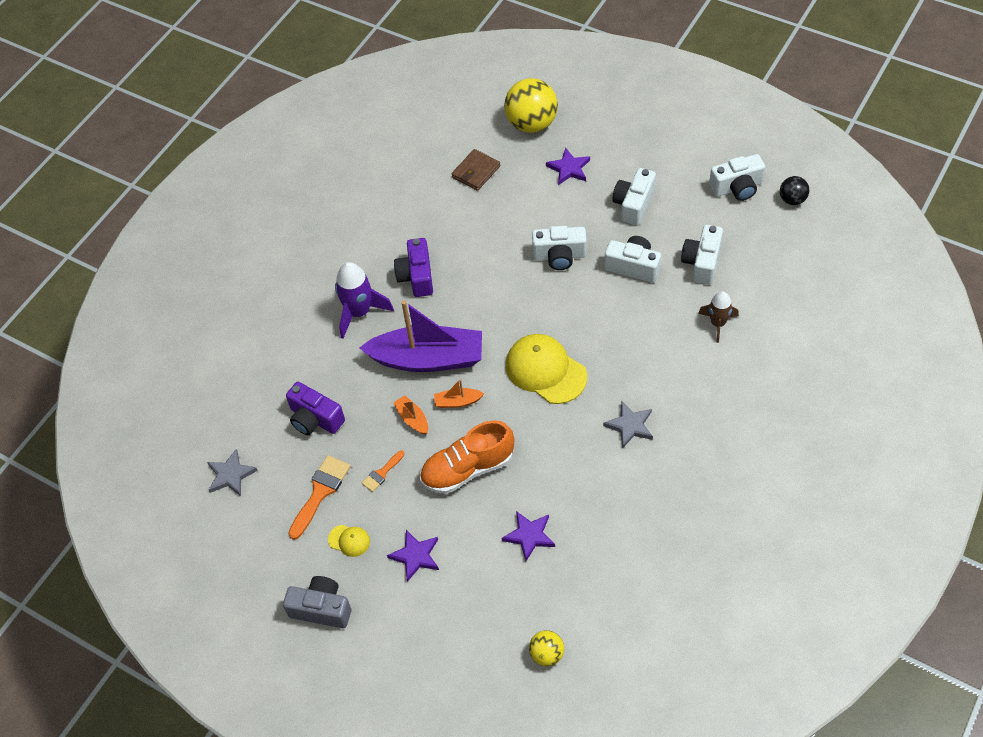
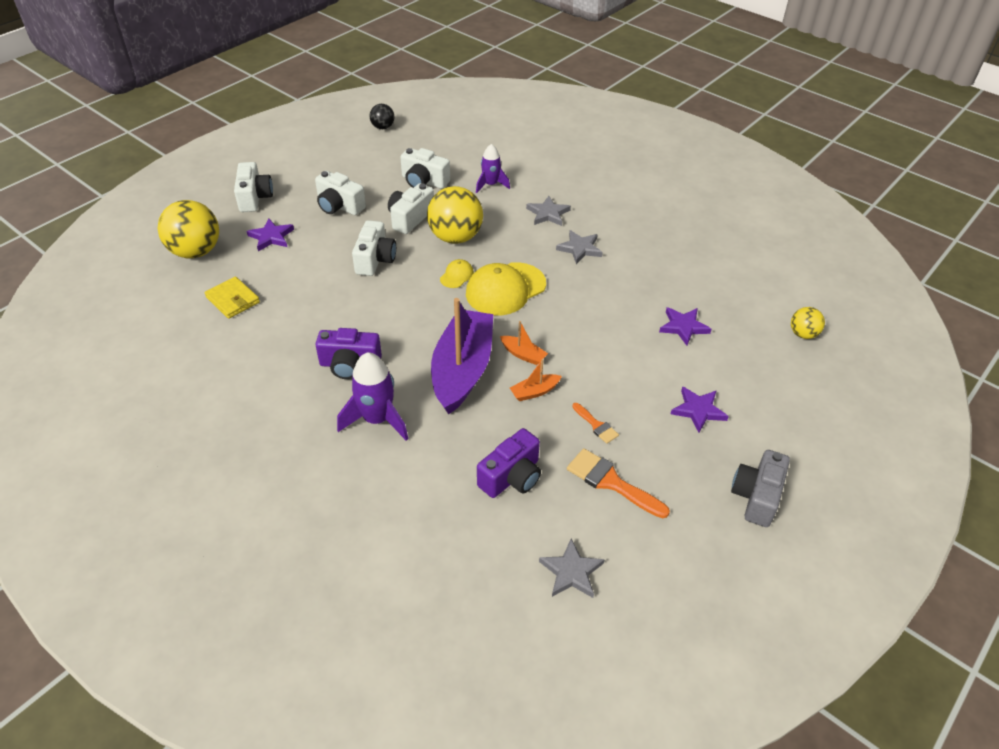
camera: 85 degrees left, 10 degrees down
(349, 540) = (675, 463): yellow cap -> yellow cap (457, 275)
(457, 402) = (523, 354): orange boat -> orange boat turned 60 degrees counterclockwise
(467, 469) = (604, 358): orange shoe -> none
(476, 172) = (233, 300): brown wallet -> yellow wallet
(614, 312) = (455, 237): none -> yellow ball
(683, 386) = (548, 213): none -> grey star
(718, 323) = (491, 185): brown rocket -> purple rocket
(737, 188) = (354, 150): white camera -> white camera (254, 198)

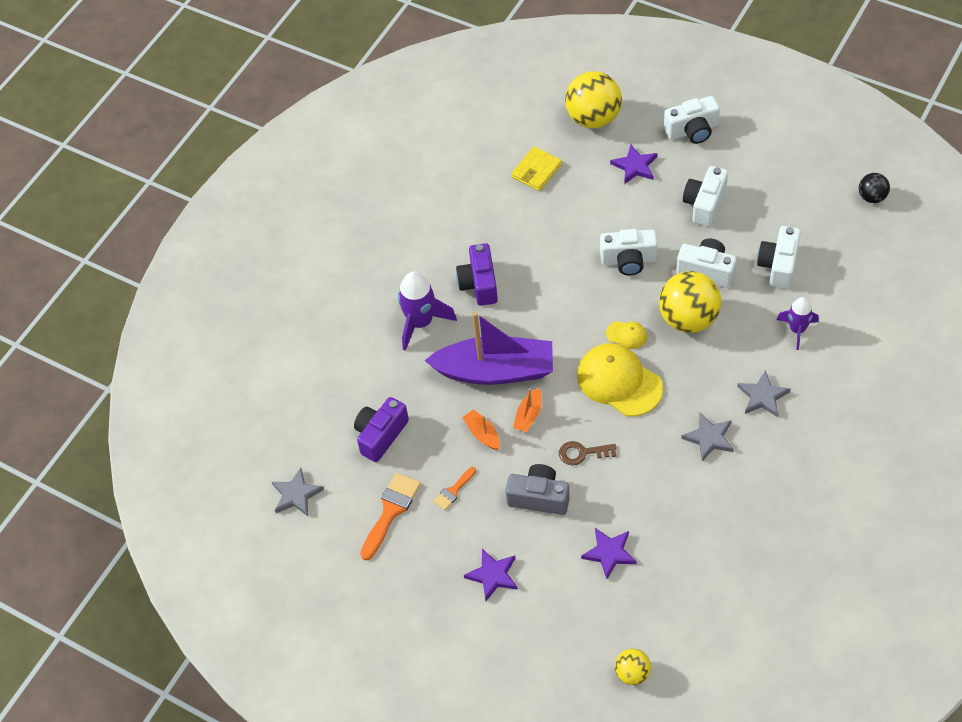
camera: 85 degrees right, 10 degrees up
(512, 477) = (380, 435): purple camera -> purple camera turned 90 degrees clockwise
(575, 326) = (582, 453): none -> brown key
(756, 497) = (398, 630): grey camera -> grey camera (539, 497)

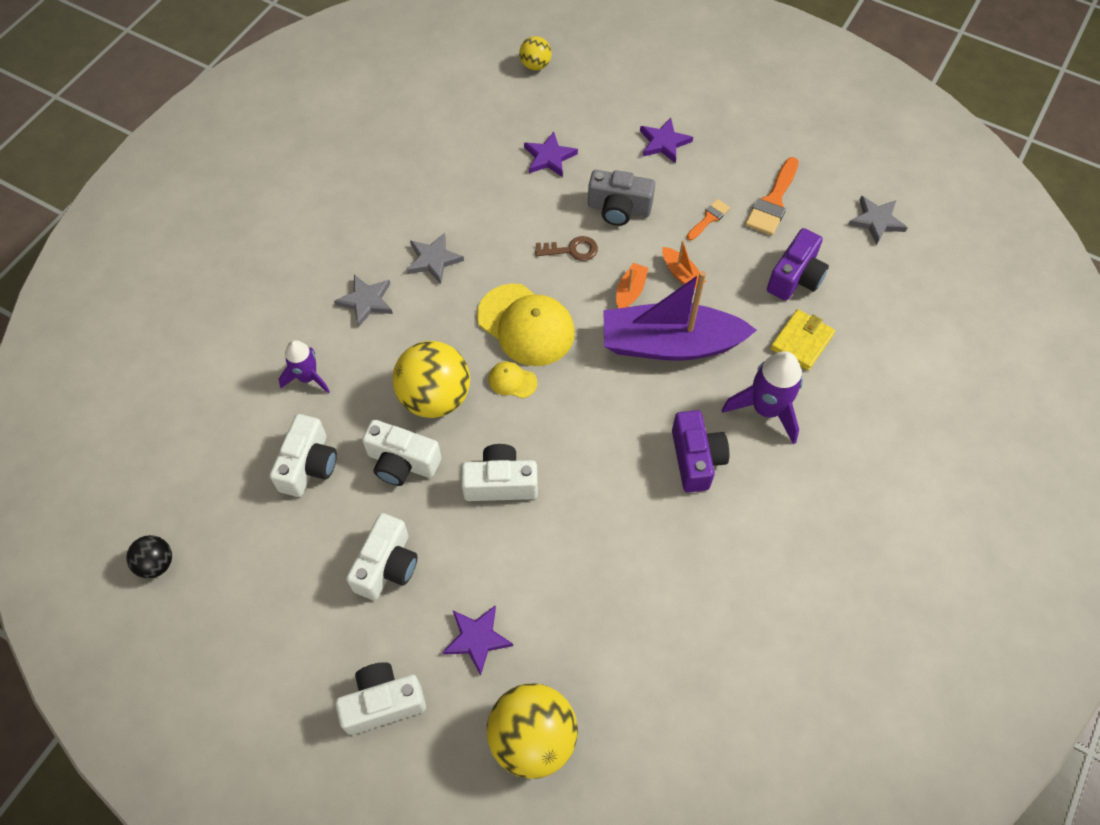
camera: 175 degrees right, 5 degrees up
(536, 171) = (622, 639): yellow wallet -> yellow wallet (801, 342)

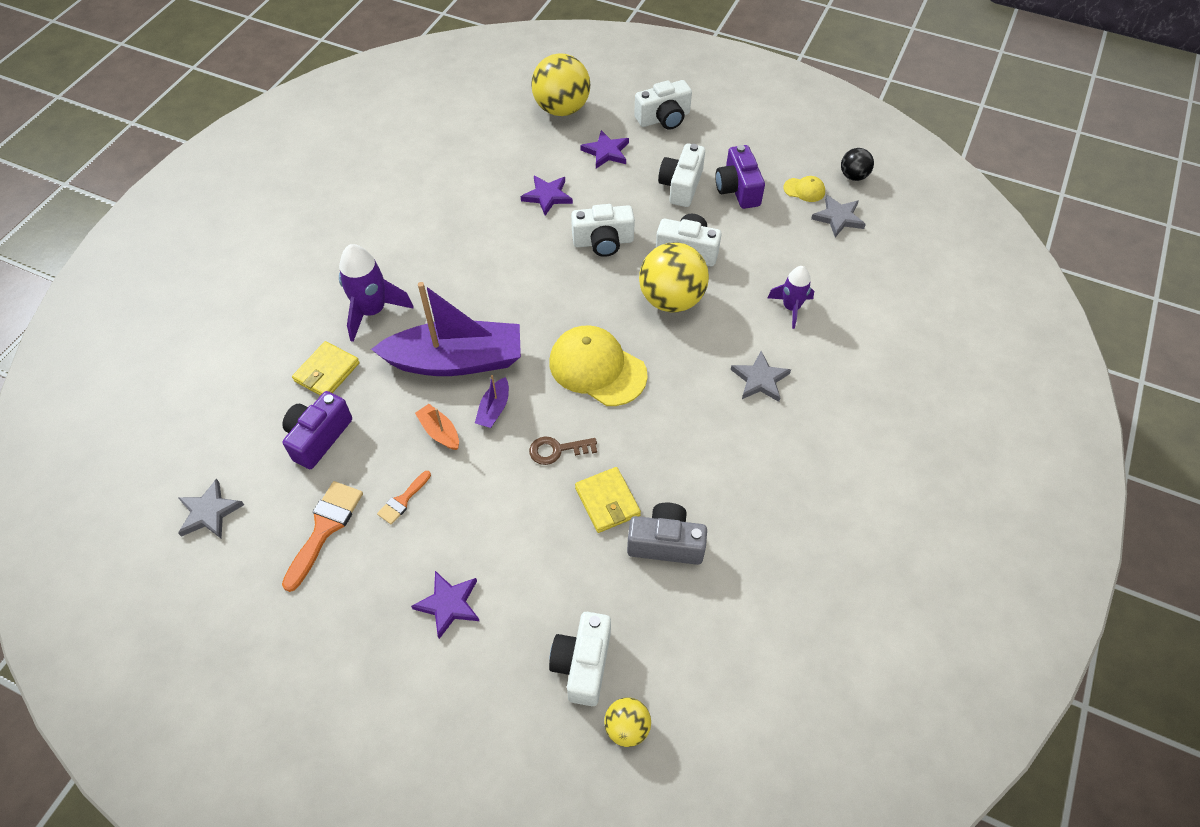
camera: 175 degrees right, 5 degrees down
(308, 465) = (764, 243): white camera -> white camera (583, 664)
(433, 260) = (703, 427): grey star -> grey star (838, 218)
(512, 381) = (604, 318): yellow cap -> yellow cap (804, 190)
(531, 205) = (607, 501): none -> yellow wallet
(549, 157) = (592, 569): purple star -> purple star (547, 196)
(619, 209) = (506, 504): grey camera -> grey camera (666, 543)
(630, 292) = (494, 409): orange boat -> purple boat
(696, 459) = (439, 269): purple camera -> purple camera (738, 189)

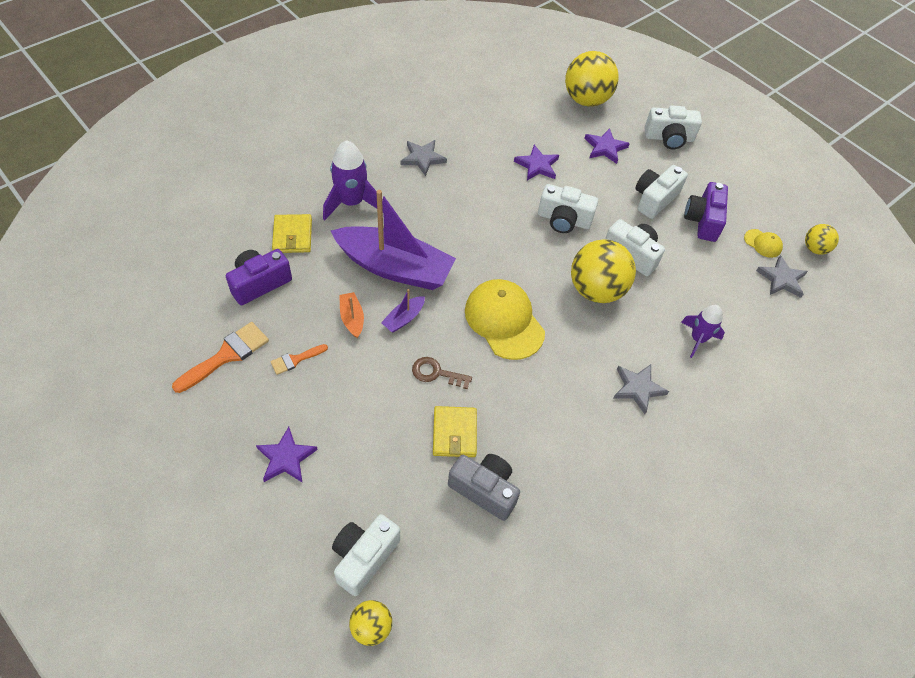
camera: 20 degrees right, 0 degrees up
(209, 512) = (152, 306): grey star -> grey star (423, 158)
(327, 372) = (292, 236): yellow wallet -> yellow wallet turned 60 degrees counterclockwise
(853, 176) = (814, 249): black ball -> yellow ball

